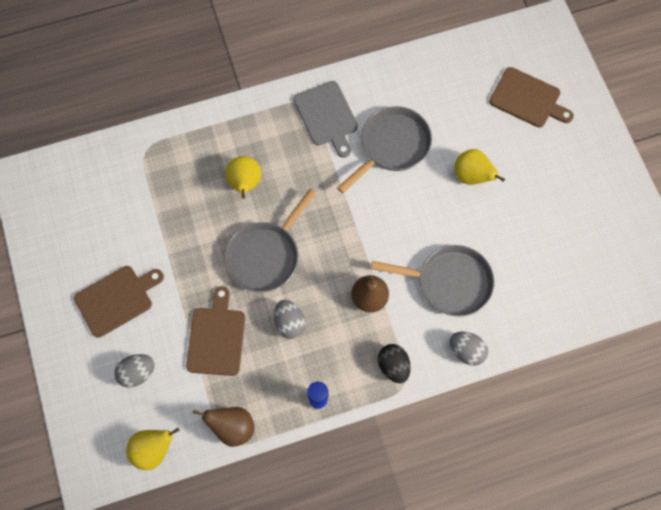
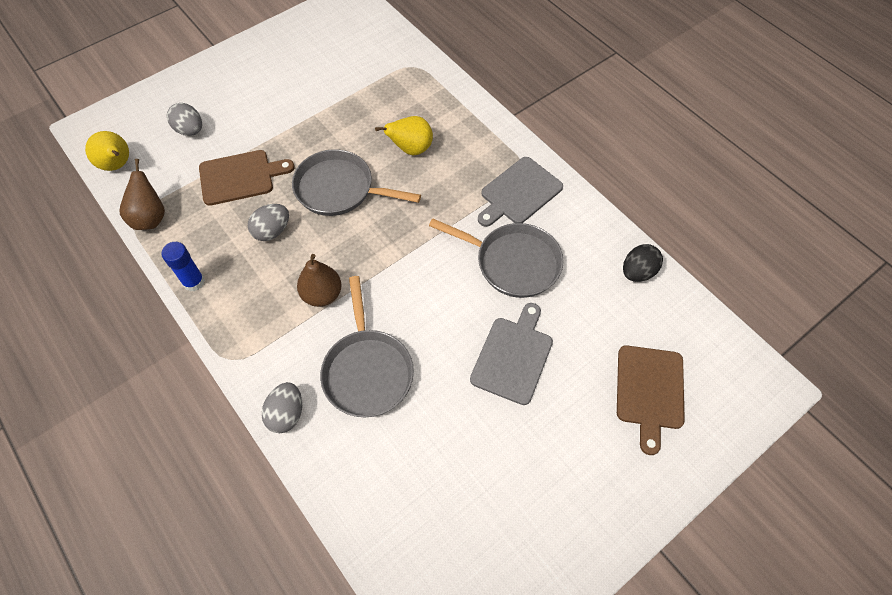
camera: 70 degrees right, 10 degrees down
(116, 299) = (257, 93): brown cutting board -> none
(393, 366) = (249, 342): black egg -> black egg (637, 272)
(472, 176) = (513, 356): yellow pear -> grey cutting board

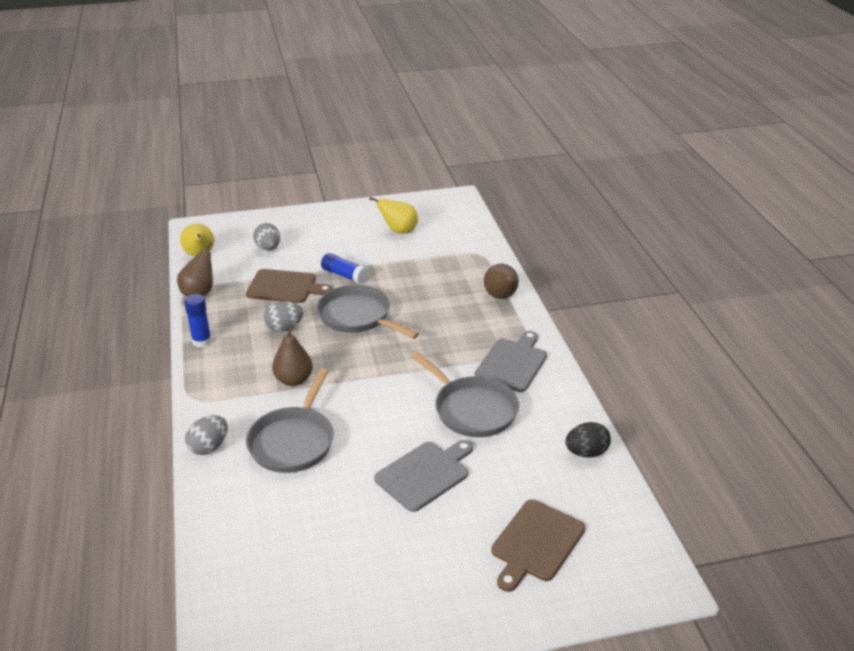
camera: 25 degrees right, 25 degrees down
(294, 139) = (344, 275): none -> blue glue stick
(411, 149) = (437, 307): yellow pear -> yellow pear (399, 231)
(465, 114) = (501, 297): none -> brown pear
(519, 193) = (512, 363): grey cutting board -> grey cutting board turned 135 degrees clockwise

